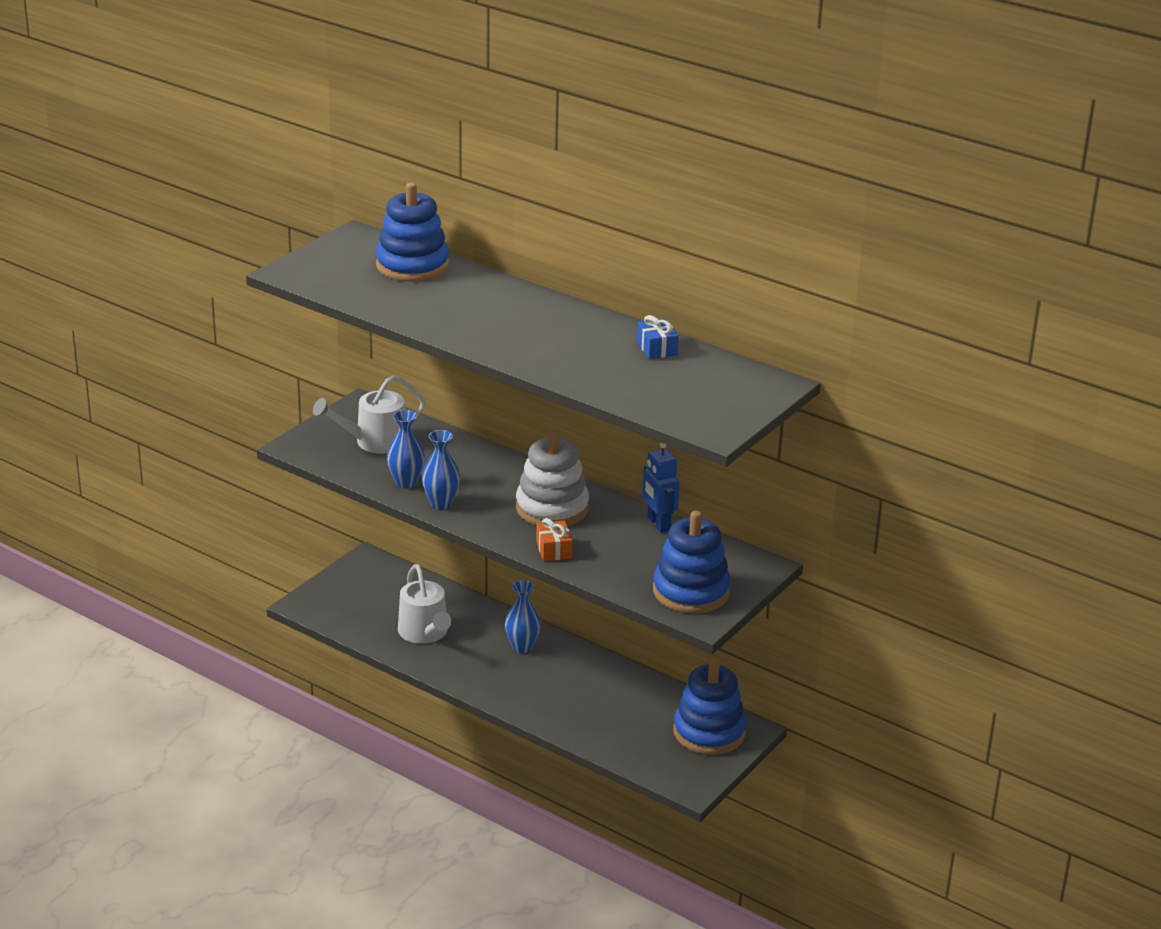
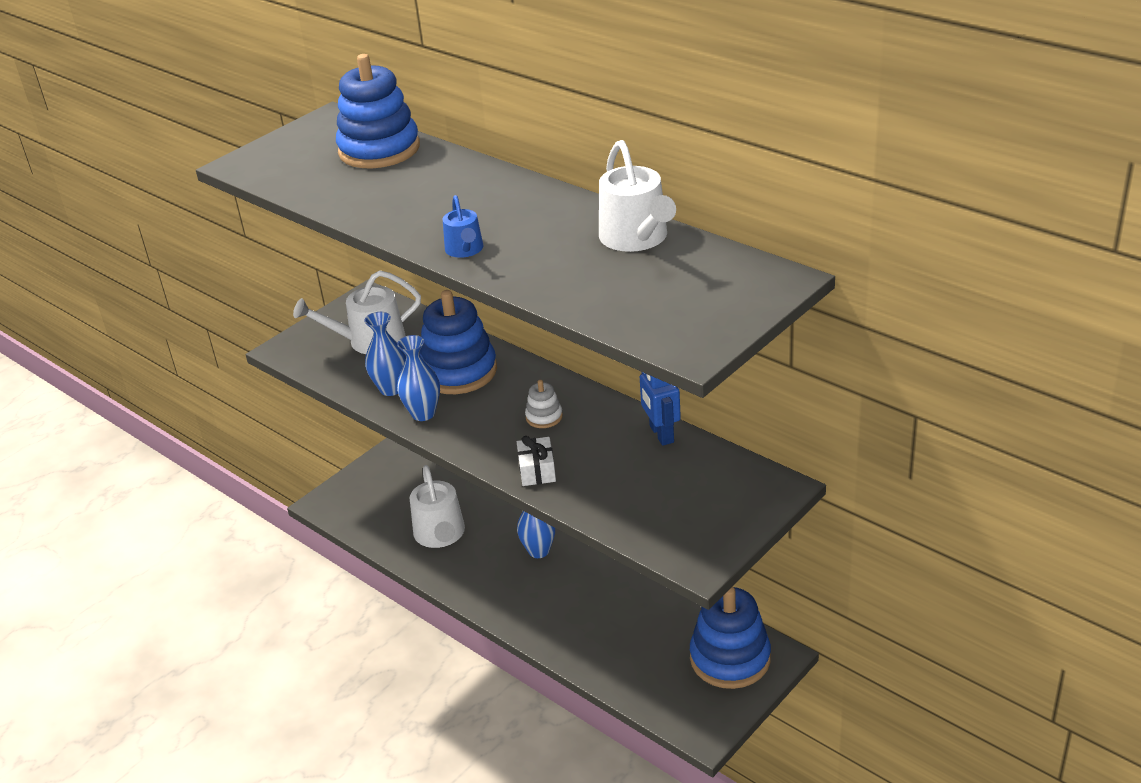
camera: 10 degrees right, 5 degrees up
(514, 352) = (465, 250): none -> blue watering can
(552, 508) = (544, 417): white stacking toy -> white stacking toy, size x0.45
(554, 550) = (537, 471): orange gift -> white gift
(656, 348) = (636, 238): blue gift -> white watering can
(691, 591) = (688, 524): blue stacking toy -> blue stacking toy (458, 371)

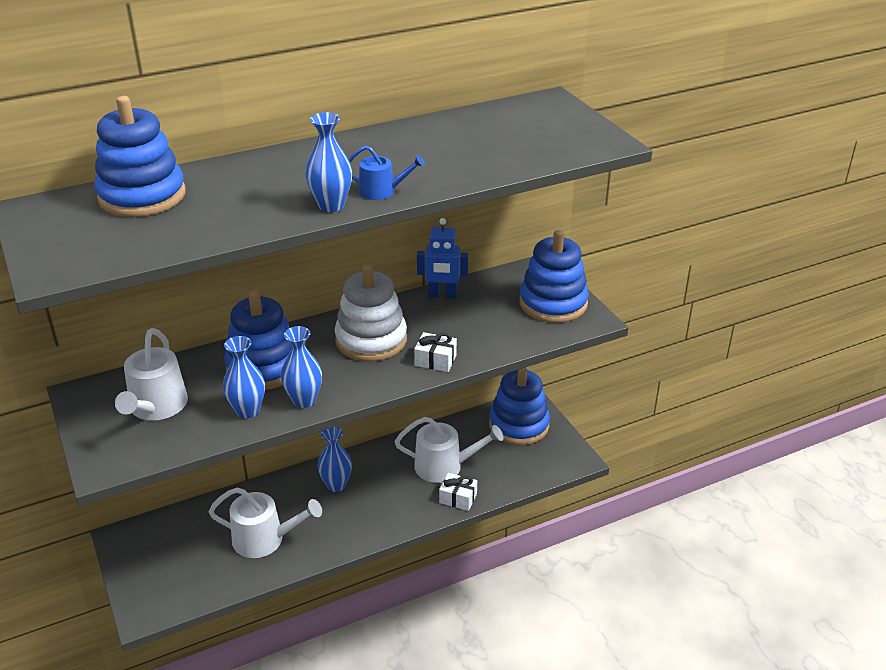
camera: 70 degrees left, 0 degrees up
(418, 235) = (331, 206): none -> blue vase
(544, 417) = (371, 340): white stacking toy -> white stacking toy, size x2.20
(574, 649) = (458, 498): none -> white gift
(636, 238) = (444, 128): white watering can -> white watering can (444, 466)
(710, 521) = (553, 303): none -> blue stacking toy

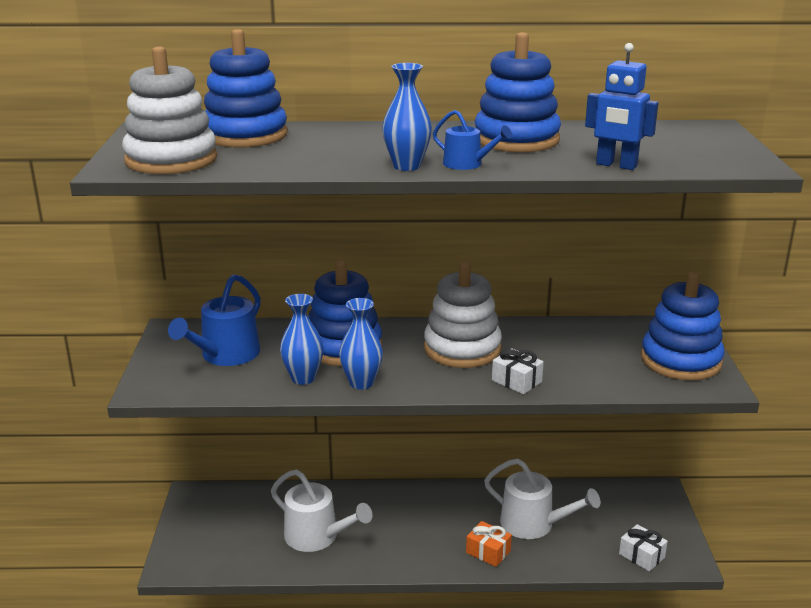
camera: 25 degrees right, 10 degrees down
(97, 247) = (171, 160): none -> white stacking toy
(156, 407) = (226, 355): white watering can -> blue watering can
(336, 485) = (413, 509): blue vase -> none
(420, 503) = (488, 552): none -> orange gift
(442, 295) = (561, 328): blue robot -> blue robot (616, 165)
(458, 498) = (531, 559): white gift -> white gift (641, 556)
(519, 425) = (636, 508): blue stacking toy -> blue stacking toy (516, 139)

